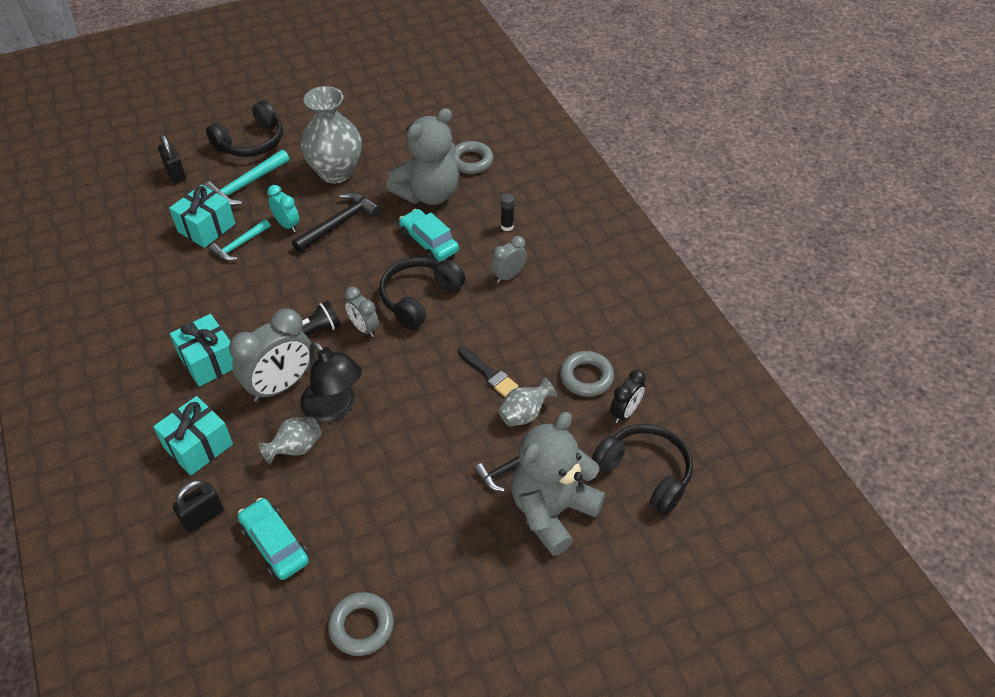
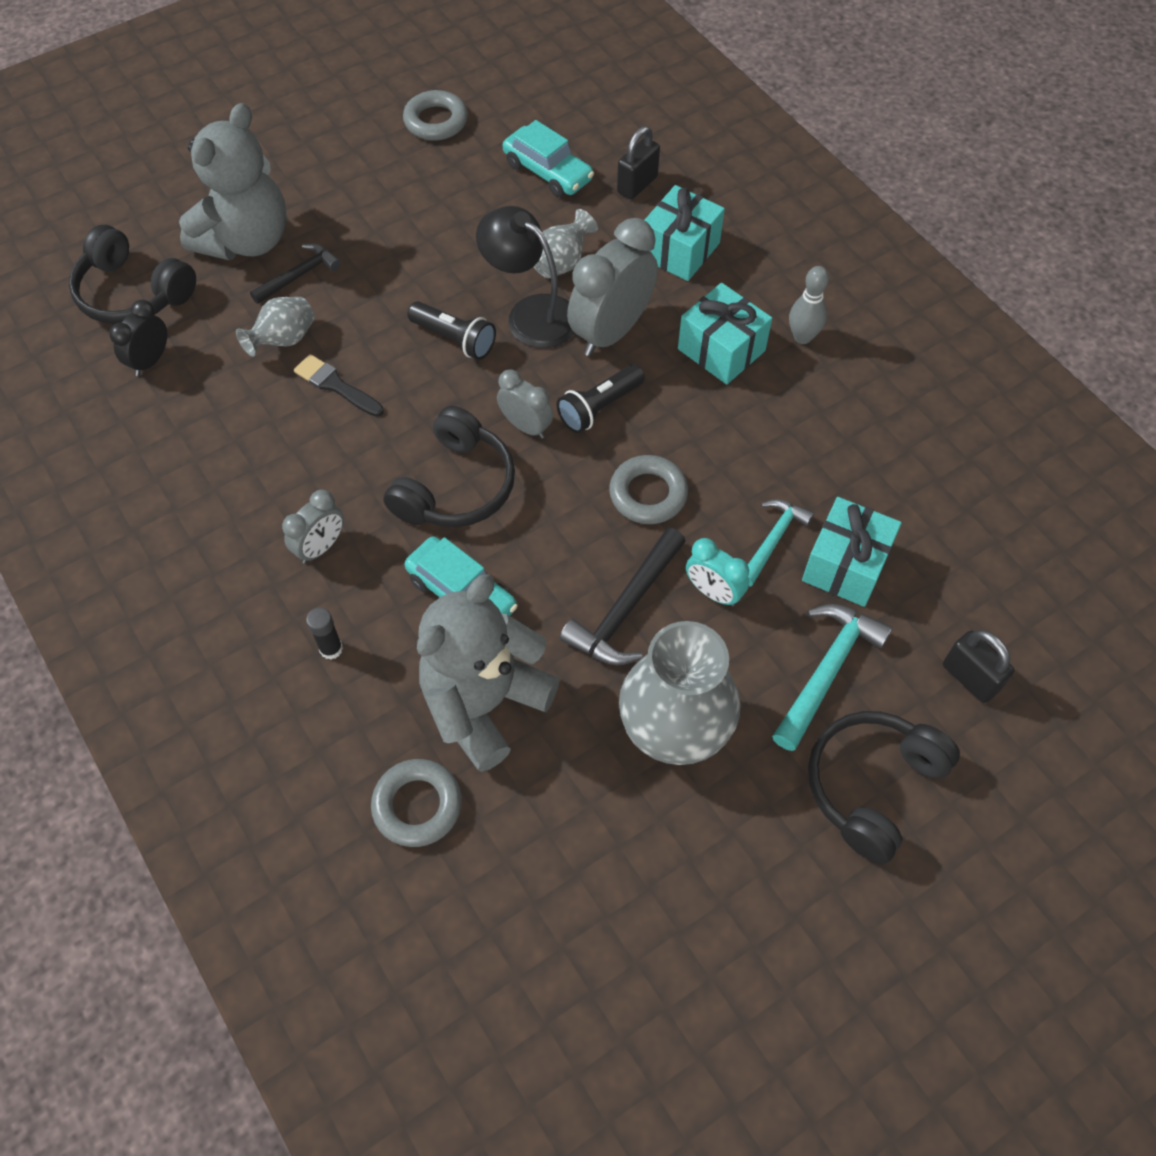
camera: 170 degrees right, 10 degrees up
(147, 362) = (802, 337): none -> grey bowling pin
(397, 396) = (454, 339): none -> black flashlight
(586, 377) = (200, 400): grey ring -> grey ring (648, 494)

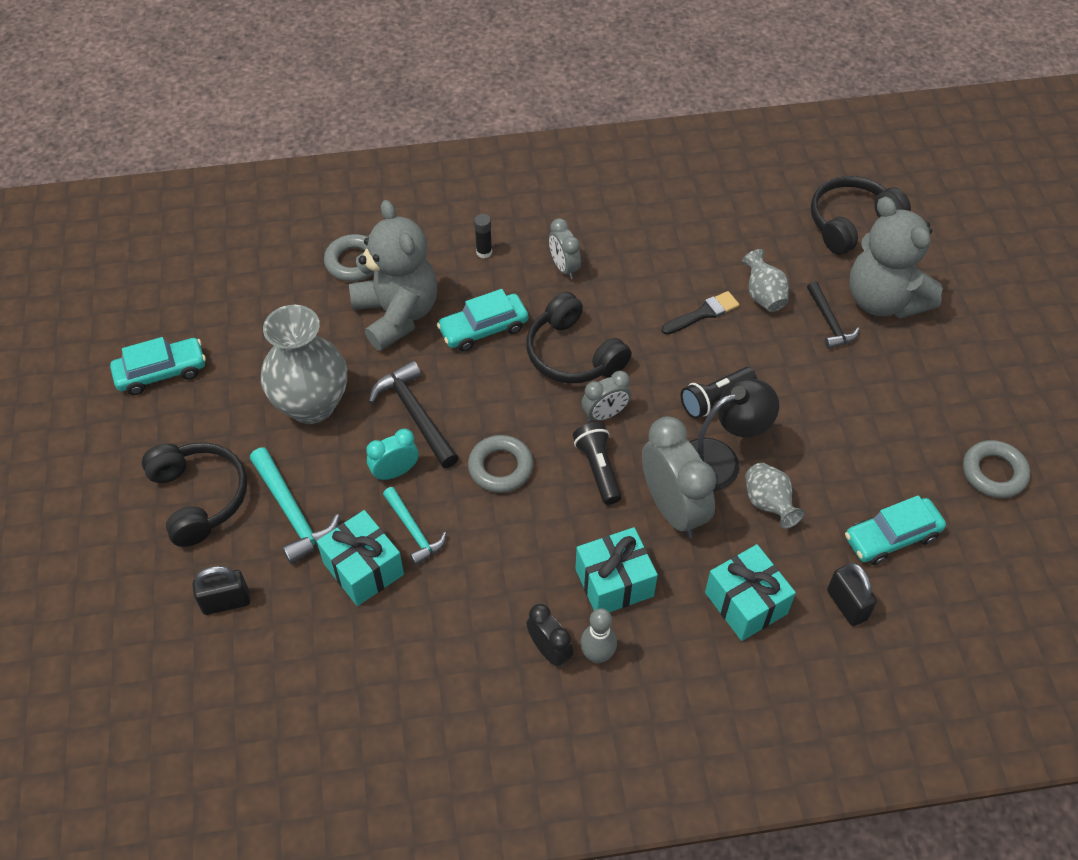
camera: 115 degrees right, 5 degrees down
(150, 361) = (777, 218): black clock -> black clock (549, 650)
(729, 957) = (161, 372): none -> turquoise car

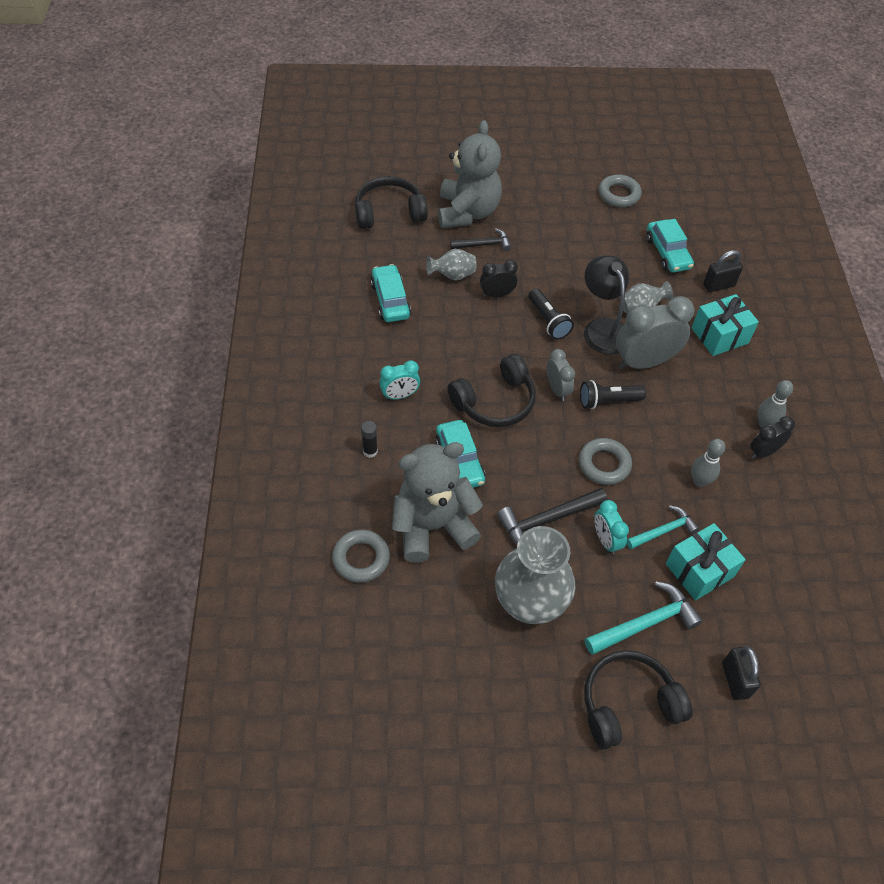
camera: 85 degrees left, 0 degrees up
(161, 372) = (477, 744): turquoise car -> turquoise car (390, 300)
(491, 571) = (699, 481): none -> grey bowling pin
(564, 267) = (400, 395): grey clock -> turquoise clock
(614, 582) = (706, 406): turquoise gift -> none
(703, 313) = (464, 313): black brush -> none
(745, 343) = (497, 294): none -> black clock
(851, 223) = (389, 212): black headphones -> black headphones turned 105 degrees clockwise
(883, 300) = (467, 212): grey teddy bear -> grey teddy bear turned 60 degrees counterclockwise

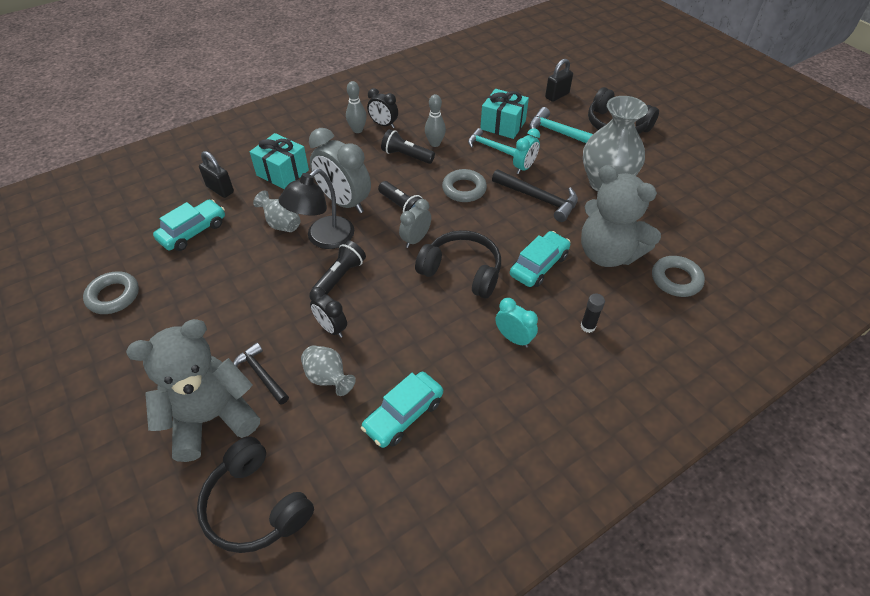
camera: 120 degrees left, 5 degrees down
(691, 444) = (406, 156): none -> black flashlight

